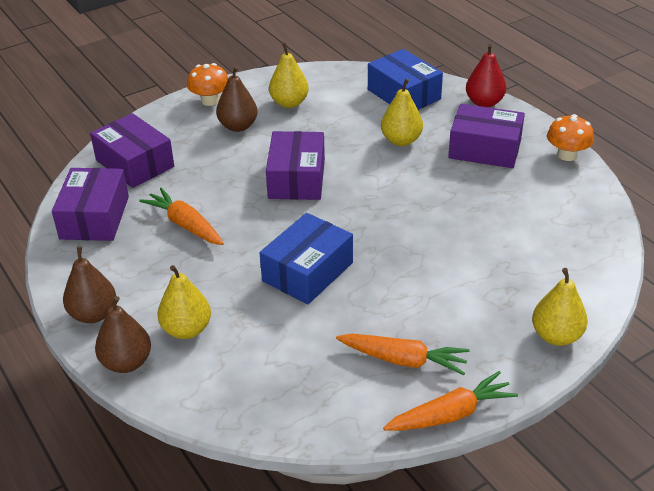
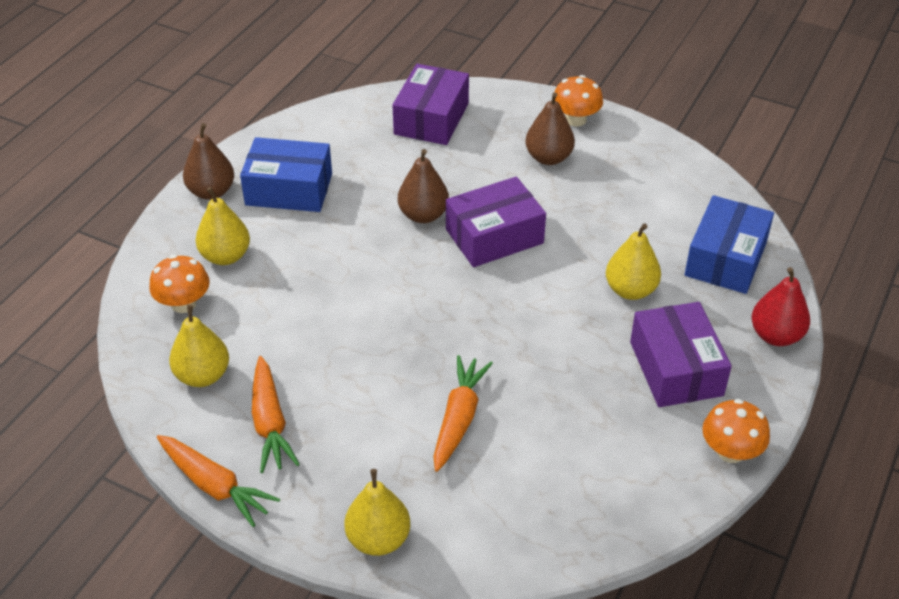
camera: 60 degrees right, 5 degrees up
(94, 217) = (335, 132): purple box -> none
(126, 362) = (165, 238): brown pear -> brown pear (423, 215)
(185, 225) = (365, 192): orange carrot -> orange carrot (458, 419)
(223, 374) = (183, 303): none -> orange mushroom
(289, 103) = (623, 176): yellow pear -> yellow pear (203, 376)
(307, 272) = (354, 303): blue box -> blue box (289, 189)

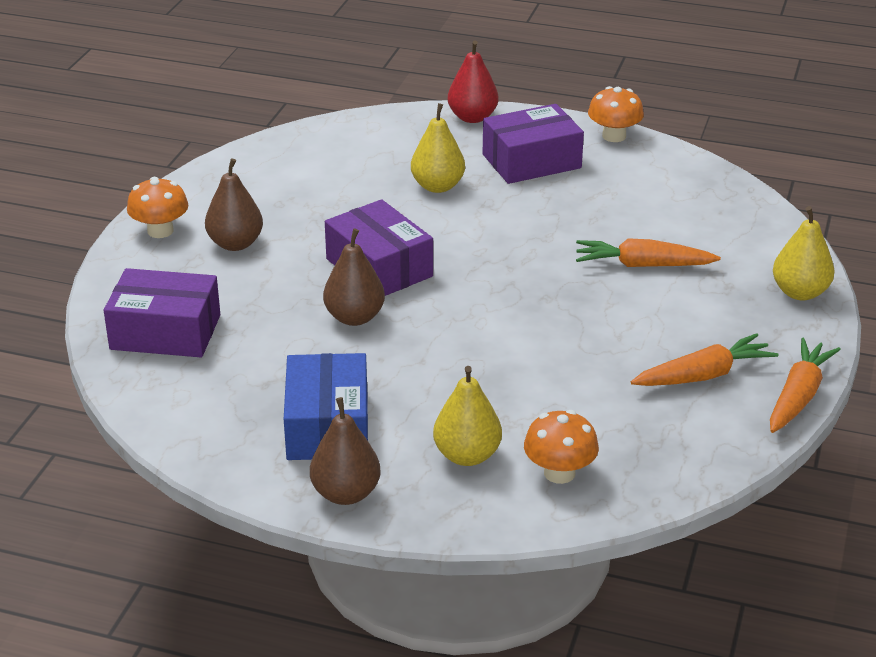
camera: 100 degrees left, 10 degrees down
(203, 376) = (663, 434): yellow pear -> none
(725, 259) = (378, 140): blue box -> none

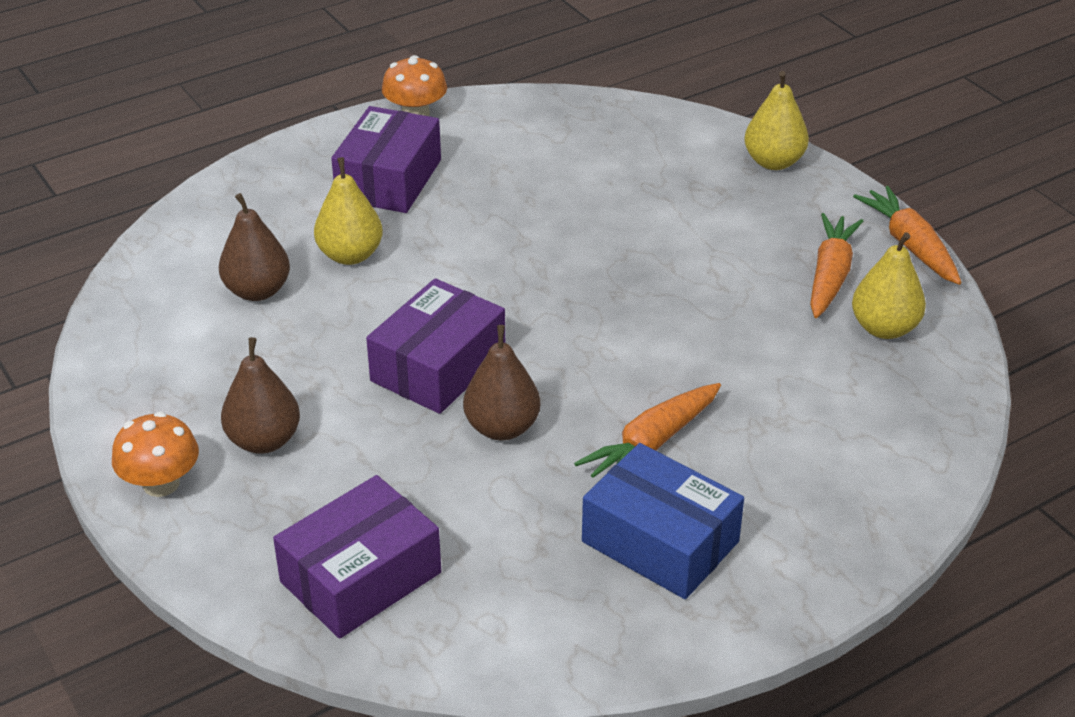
camera: 50 degrees left, 5 degrees up
(346, 493) = (779, 586): brown pear -> brown pear (257, 291)
(379, 268) = (438, 366): purple box -> purple box turned 60 degrees counterclockwise
(467, 455) = (800, 474): yellow pear -> yellow pear (884, 328)
(472, 117) = (263, 170): red pear -> none
(559, 473) = (881, 432): orange mushroom -> none
(643, 265) = (636, 214): orange carrot -> orange carrot (652, 443)

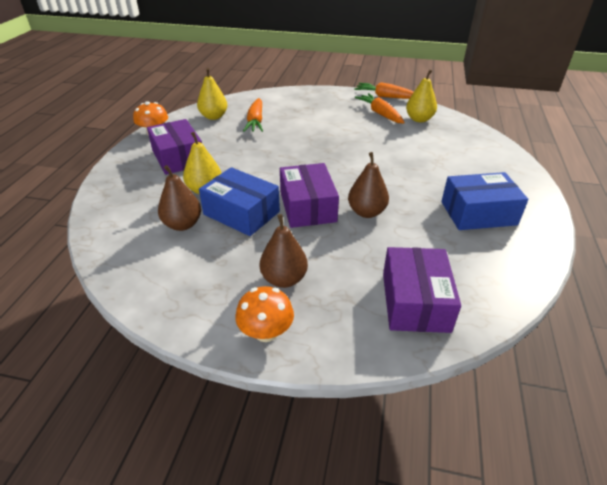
camera: 45 degrees left, 0 degrees up
(344, 320) = (241, 213): none -> blue box
(652, 443) = (420, 186): orange carrot -> orange carrot (255, 121)
(773, 162) = (309, 94): yellow pear -> yellow pear (213, 117)

